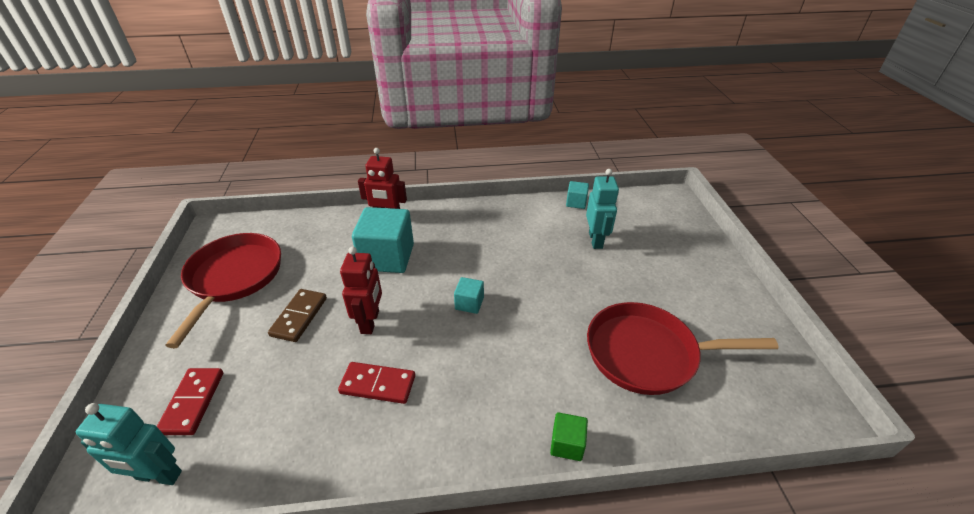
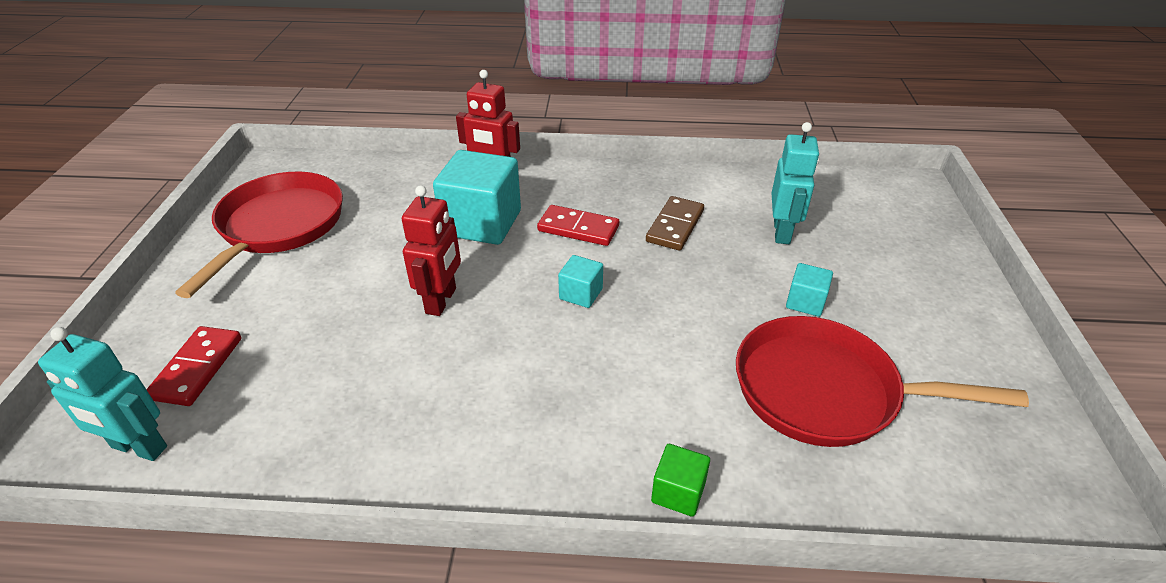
camera: 10 degrees right, 0 degrees up
(299, 317) = (350, 283): brown domino -> brown domino (675, 226)
(378, 384) = (434, 379): red domino -> red domino (578, 228)
(576, 202) = (764, 180): turquoise cube -> turquoise cube (805, 302)

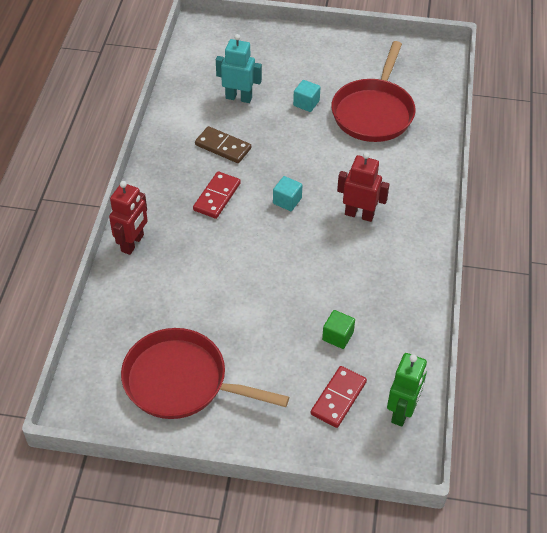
camera: 85 degrees left, 10 degrees up
(139, 447) = (402, 412): turquoise robot -> green robot
(197, 368) = (338, 398): red domino -> red domino turned 75 degrees counterclockwise
(441, 301) = (285, 271): red robot -> red robot (359, 214)
(482, 223) = (200, 250): turquoise cube -> none
(678, 492) = (433, 177): green cube -> green cube (337, 336)

